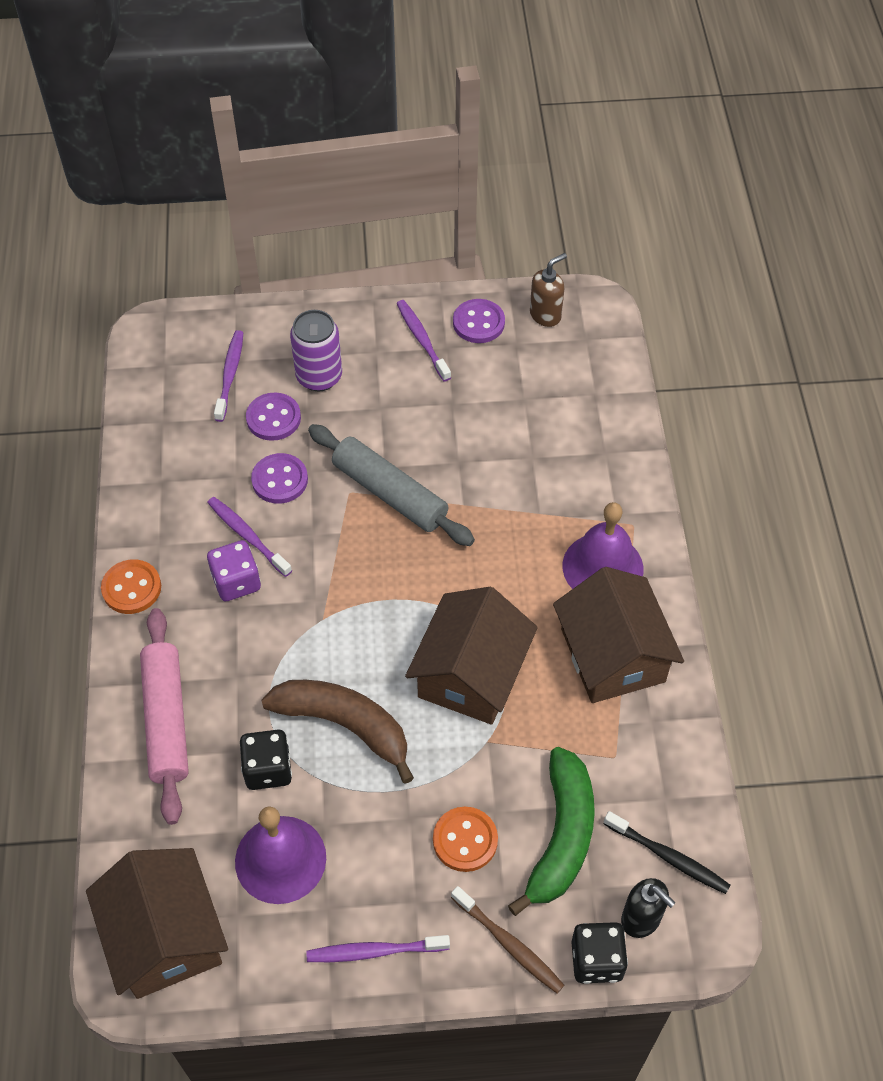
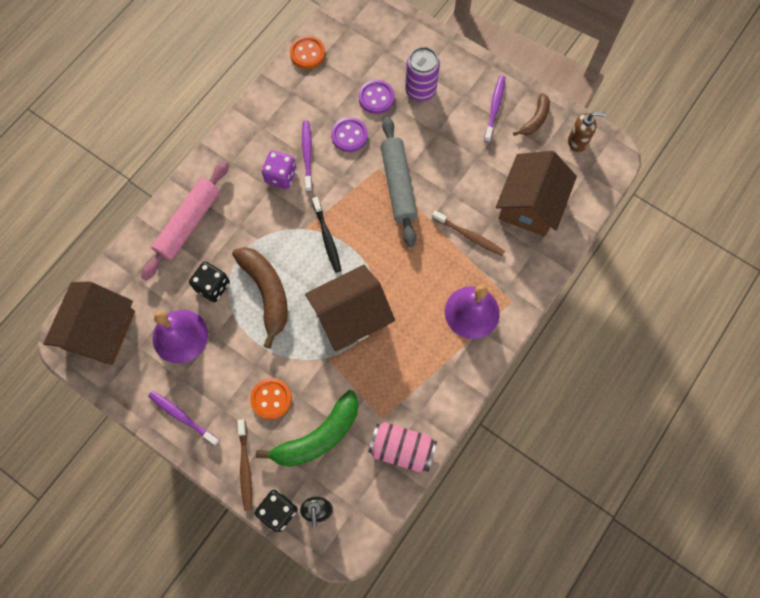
camera: 40 degrees right, 15 degrees up
(131, 588) = (229, 141): orange button -> orange button (307, 53)
(230, 375) = (375, 56): purple toothbrush -> none
(478, 323) = (535, 120): purple button -> brown banana
(522, 490) = (469, 236): none -> brown toothbrush
(612, 655) = (431, 364): brown house -> brown house (530, 204)
(668, 772) = (401, 449): none -> pink can
(668, 856) = (360, 491): black toothbrush -> black toothbrush (327, 237)

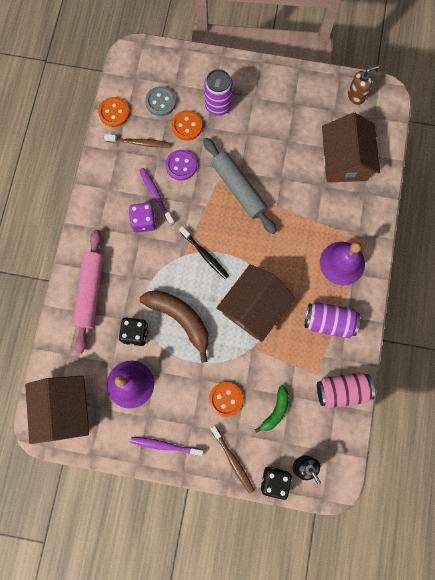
camera: 25 degrees left, 5 degrees up
(318, 436) = (275, 411): green banana -> green banana, size x0.56
(361, 62) = (160, 102): none -> grey button
(376, 98) = (187, 126): purple button -> orange button
(425, 368) = (329, 322): none -> purple can
(469, 236) = (311, 205): brown toothbrush -> brown toothbrush (139, 143)
(494, 108) = (281, 96): purple toothbrush -> none
(535, 120) = (316, 92): brown banana -> none

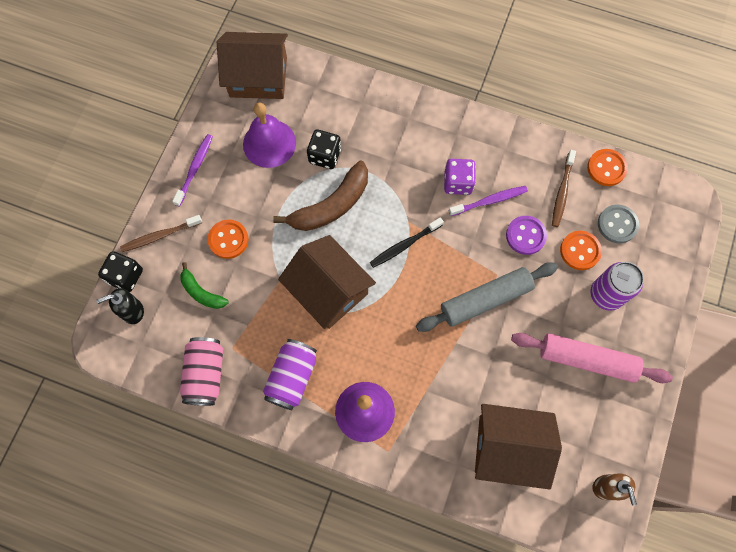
camera: 100 degrees right, 5 degrees down
(90, 292) = (381, 116): pink rolling pin -> pink rolling pin (587, 360)

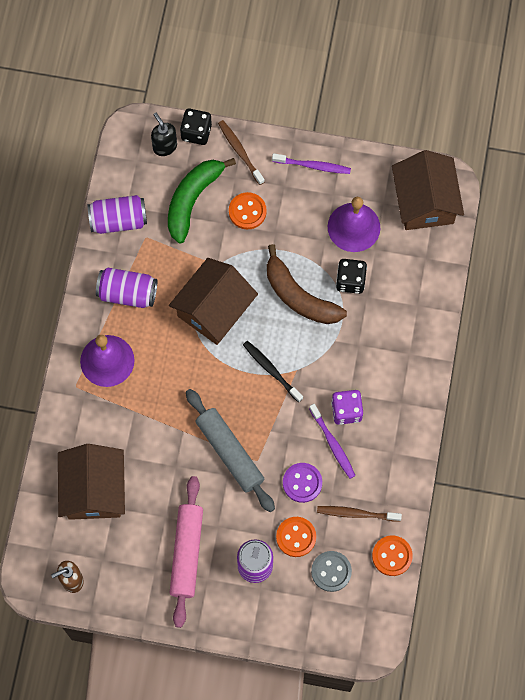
camera: 80 degrees right, 0 degrees up
(201, 292) = (192, 200): green banana -> green banana, size x1.78
(205, 374) = (118, 220): pink can -> purple can

